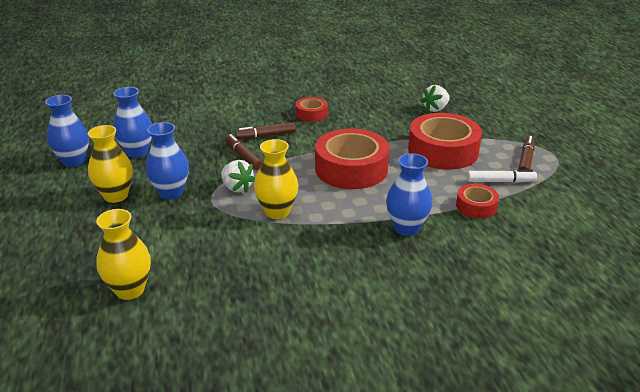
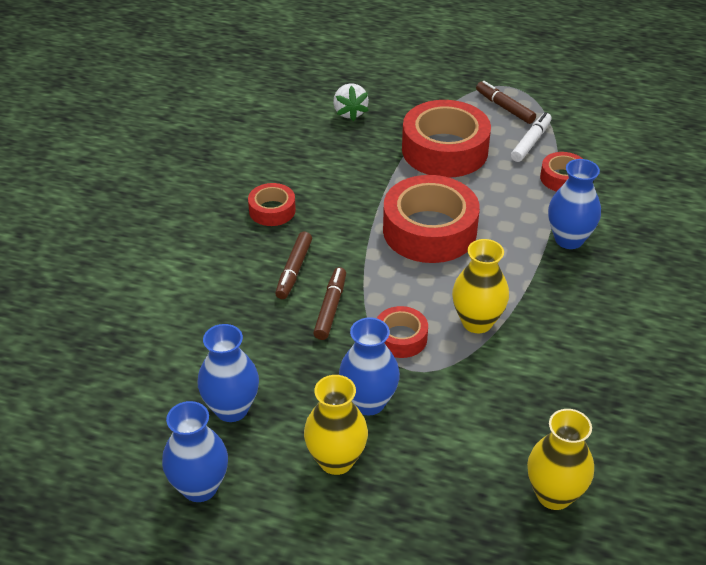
camera: 60 degrees left, 10 degrees up
(237, 187) = (401, 338): white strawberry -> red tape
(243, 156) = (330, 308): brown marker -> brown marker turned 105 degrees clockwise

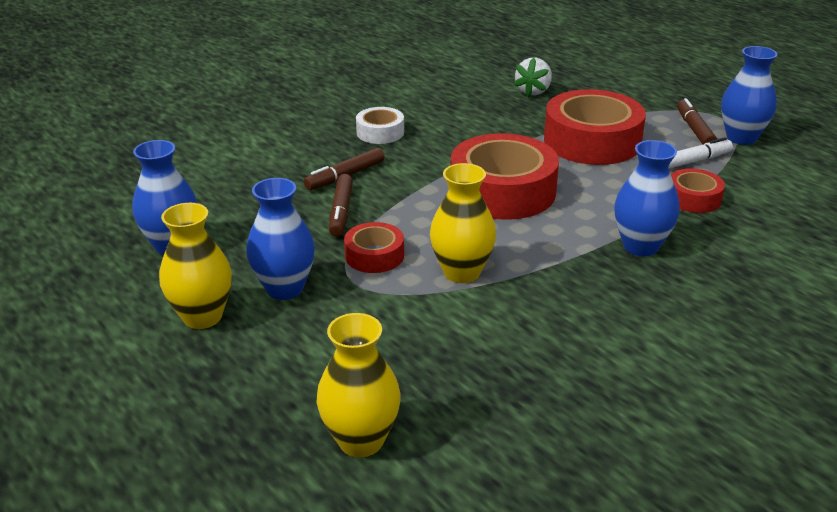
camera: 35 degrees right, 10 degrees down
(200, 487) = (78, 285): blue vase -> blue vase (741, 138)
(272, 210) = (380, 132): red tape -> white tape
(330, 308) = (341, 212): brown marker -> brown marker turned 135 degrees clockwise

